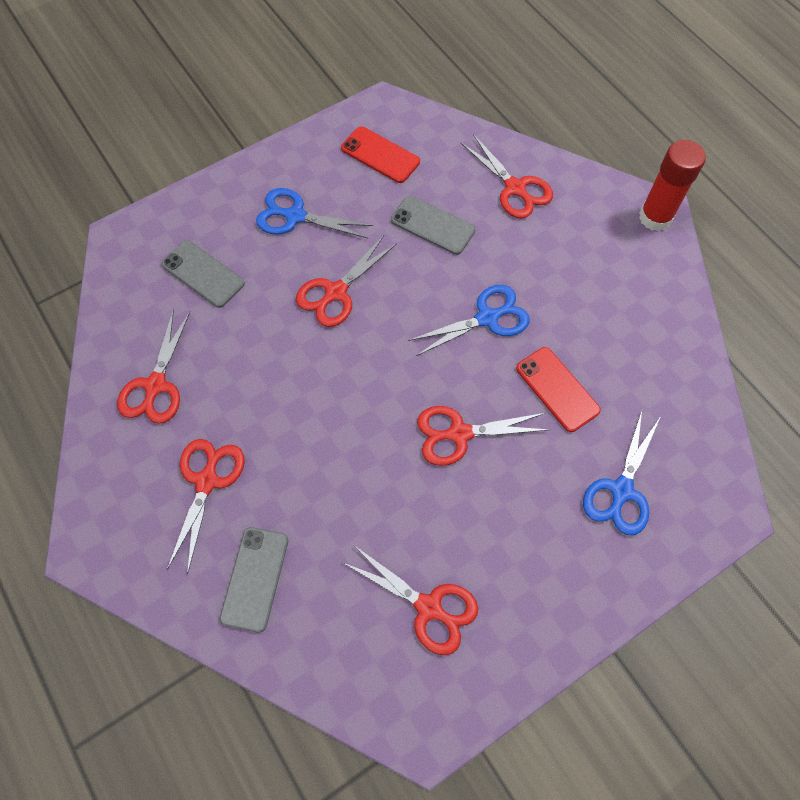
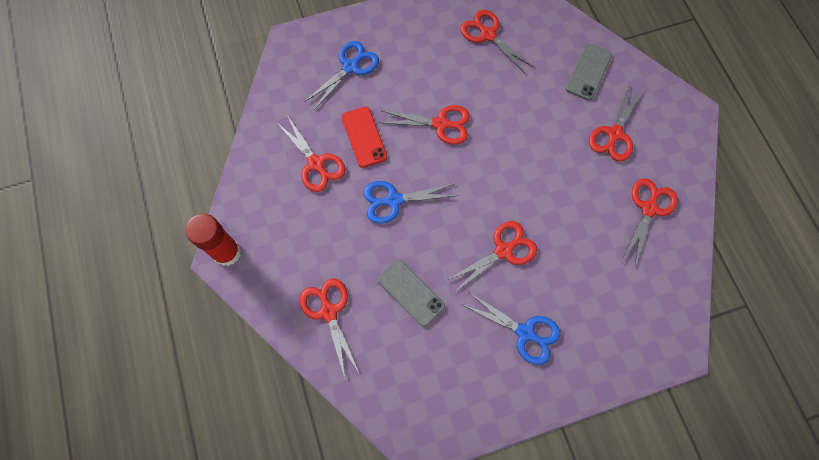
camera: 165 degrees left, 5 degrees up
(203, 274) = (609, 295): grey phone -> none
(380, 155) = (436, 381): red phone -> none
(603, 338) = (316, 164): none -> red scissors

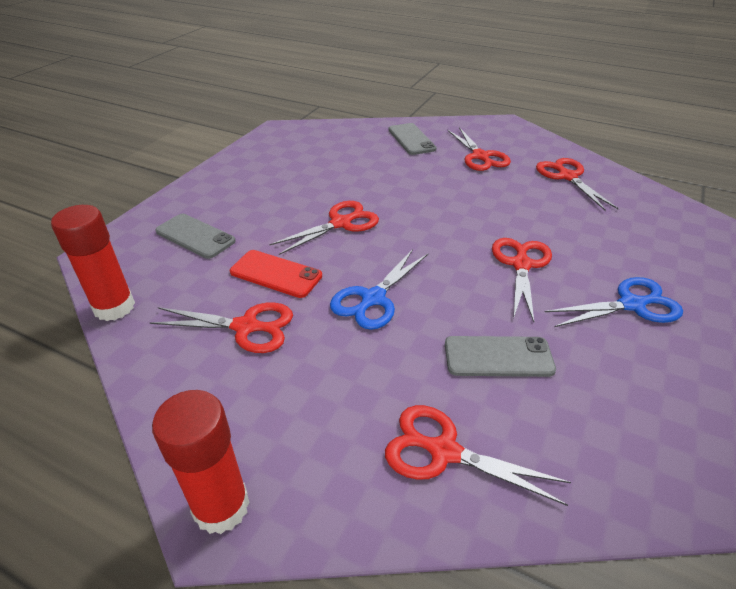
camera: 45 degrees left, 30 degrees down
(270, 95) = (114, 307): none -> red glue stick
(350, 67) = (195, 236): blue scissors -> grey phone
(488, 34) = (305, 158): red scissors -> none

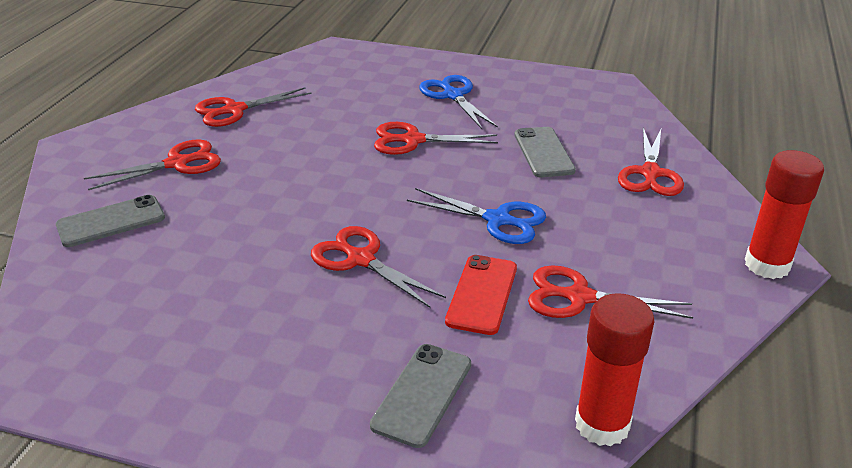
camera: 100 degrees left, 5 degrees down
(246, 327) = (578, 297): red scissors -> red scissors turned 75 degrees counterclockwise

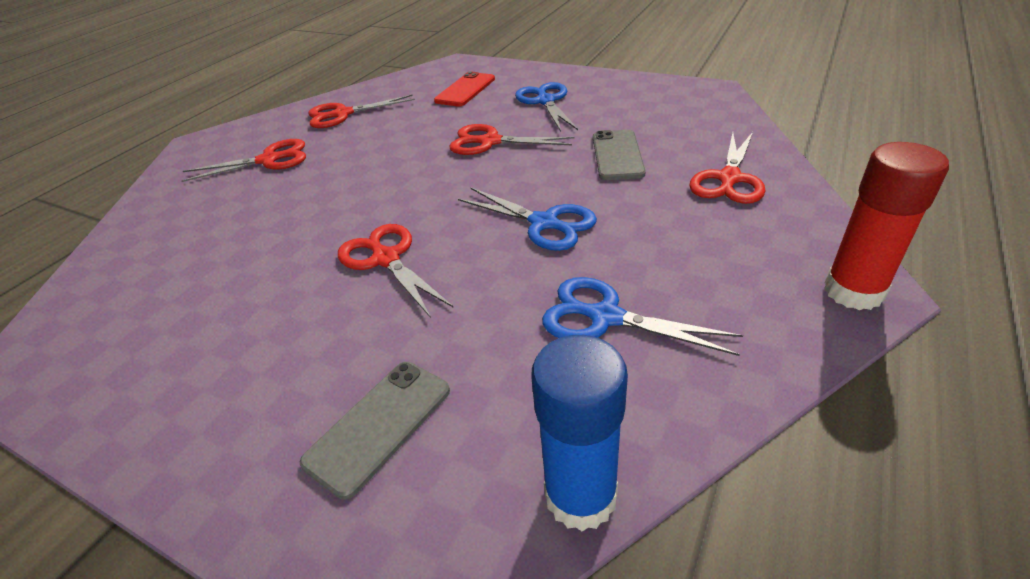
camera: 15 degrees right, 5 degrees up
(111, 222) = (183, 211): grey phone -> none
(482, 294) = (495, 306): red phone -> red phone (465, 90)
(578, 297) = (605, 317): red scissors -> blue scissors
(602, 424) = (580, 496): red glue stick -> blue glue stick

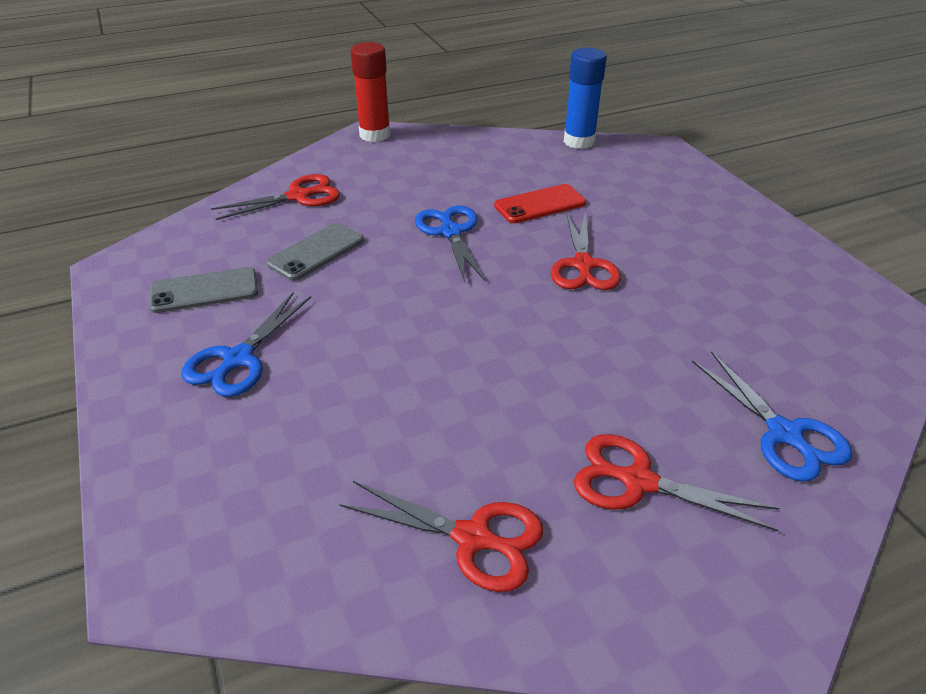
camera: 145 degrees left, 0 degrees up
(379, 425) = (645, 189): grey phone -> grey phone (204, 291)
(465, 90) = (265, 462): red phone -> red phone (540, 204)
(489, 142) = (377, 334): red scissors -> none
(605, 317) = (493, 176): blue scissors -> blue scissors (784, 434)

